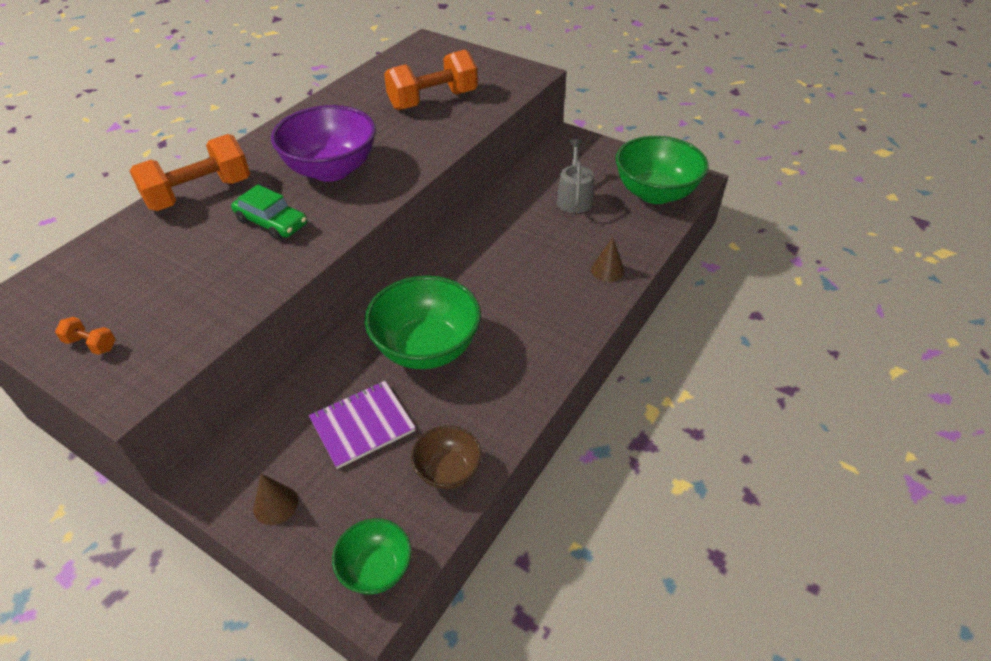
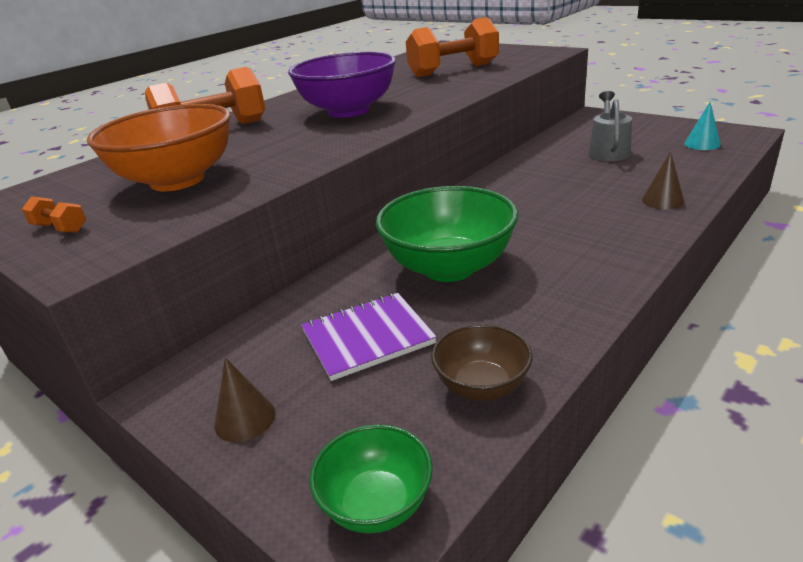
camera: 10 degrees right, 15 degrees down
(183, 278) = (177, 180): none -> orange bowl
(271, 222) = (281, 143): green car -> none
(655, 193) = (702, 144): green bowl -> turquoise cone

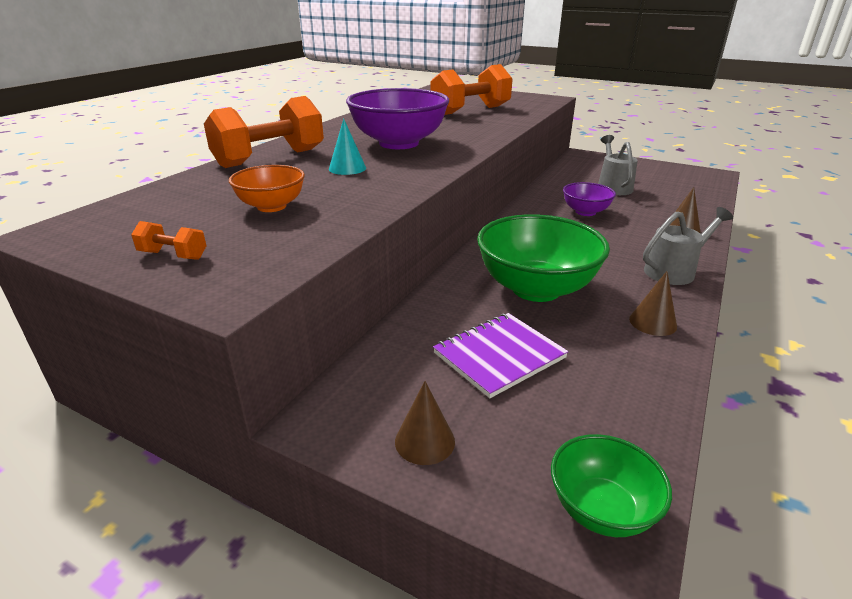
camera: 15 degrees left, 0 degrees up
(177, 180) = (271, 206): orange bowl -> orange bowl, size x0.54
(482, 386) = (629, 393): brown bowl -> none
(557, 181) = (585, 212): none -> purple bowl
(557, 309) = (652, 322): none -> brown cone
(621, 250) = (674, 271): none -> grey watering can
(702, 144) = (684, 182): turquoise cone -> turquoise cone (347, 168)

